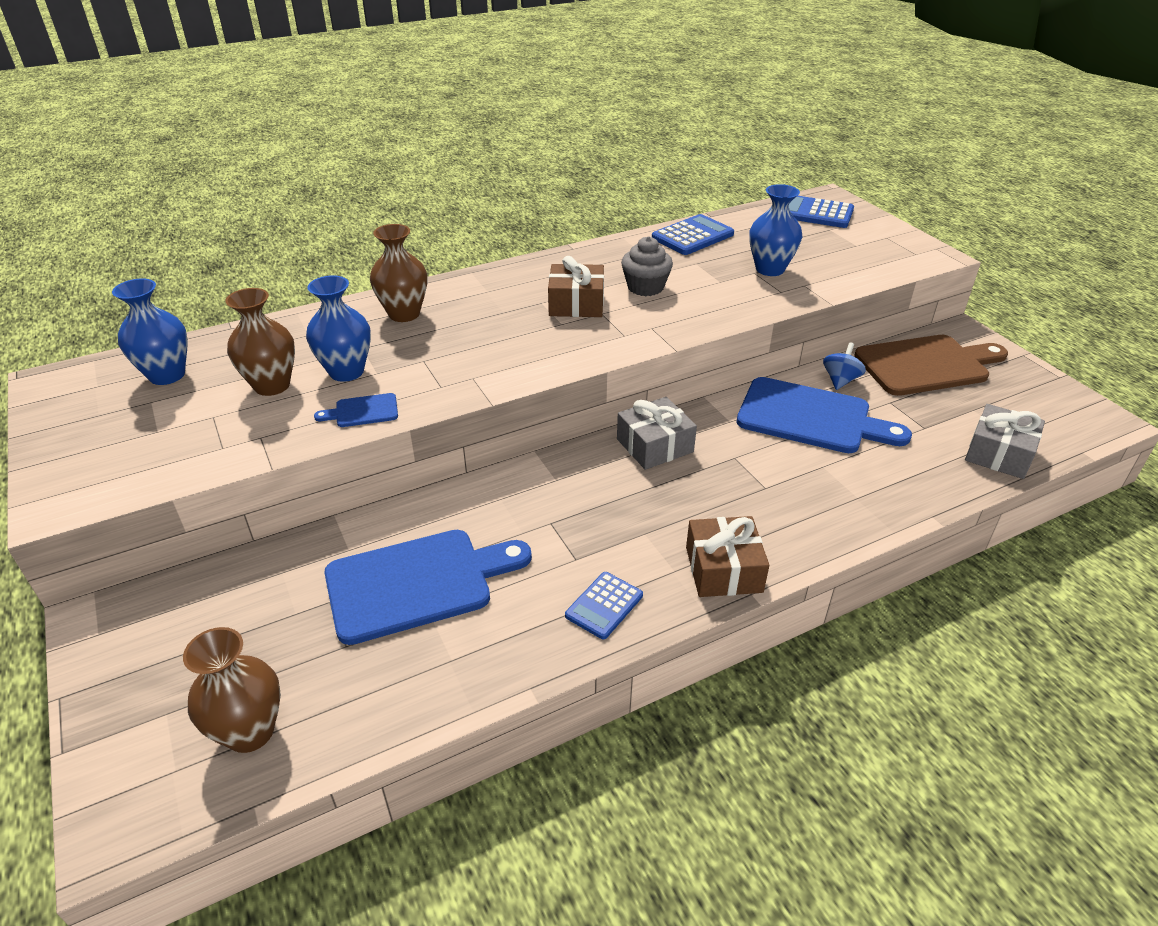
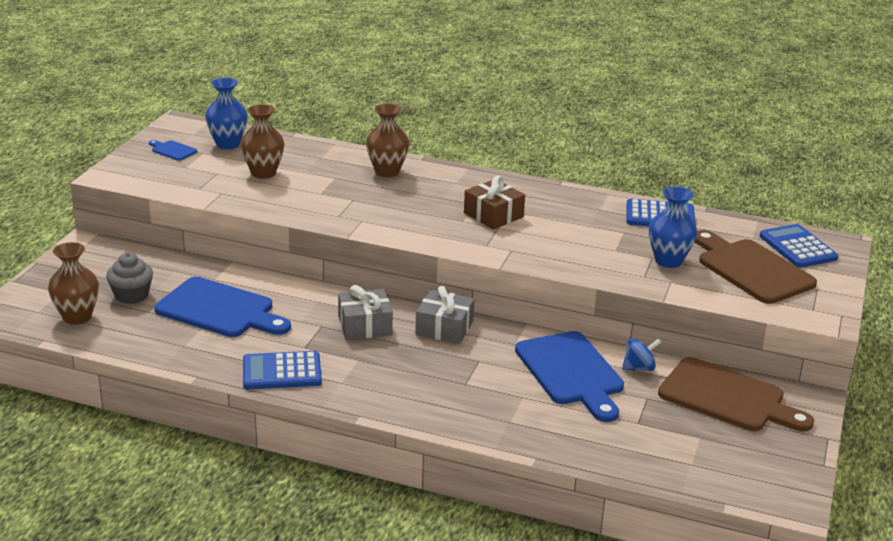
camera: 45 degrees right, 10 degrees down
(346, 372) = (307, 185): blue vase -> none
(363, 411) = (282, 206): blue cutting board -> blue cutting board (172, 150)
(604, 606) = (282, 372): blue calculator -> blue calculator, size x1.53
(645, 287) = (556, 228): grey cupcake -> grey cupcake (131, 295)
(723, 569) = (366, 398): brown gift -> none
(826, 245) = (751, 269): none -> brown cutting board
(999, 453) = (658, 464): grey gift -> grey gift (365, 325)

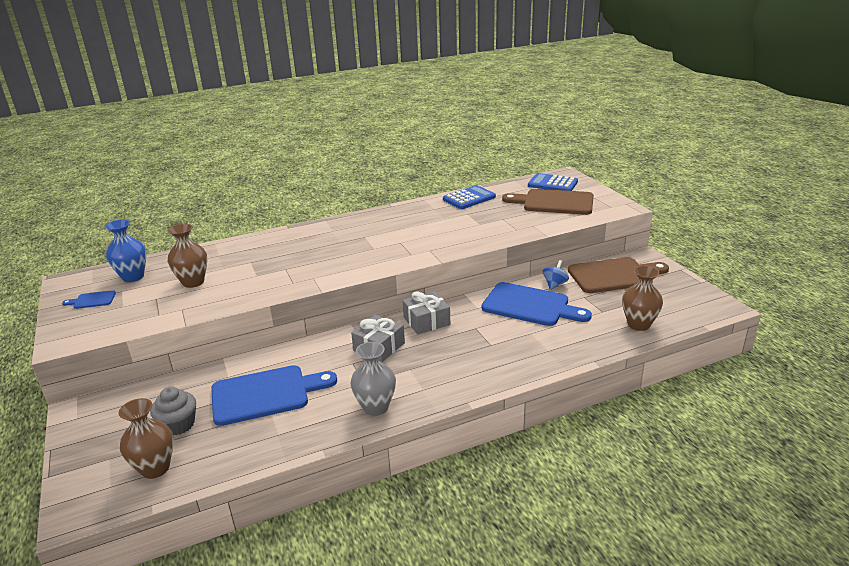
camera: 40 degrees left, 0 degrees up
(282, 372) = (375, 407): blue calculator -> grey vase
(387, 172) = (279, 243): brown vase -> brown vase (638, 324)
(493, 215) = (386, 237): brown gift -> none
(668, 261) = (513, 217): blue vase -> none

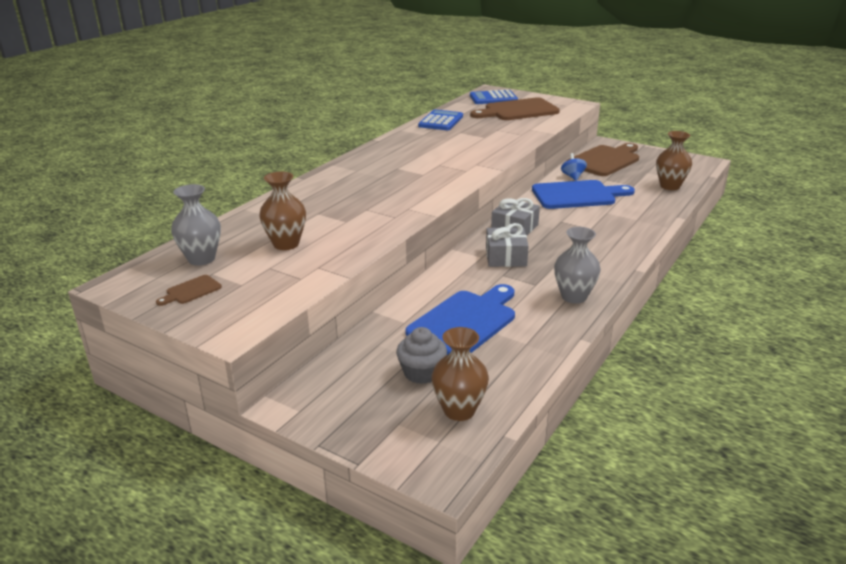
camera: 35 degrees left, 0 degrees up
(92, 300) = (191, 291): blue cutting board -> brown cutting board
(133, 277) = (201, 259): blue vase -> grey vase

